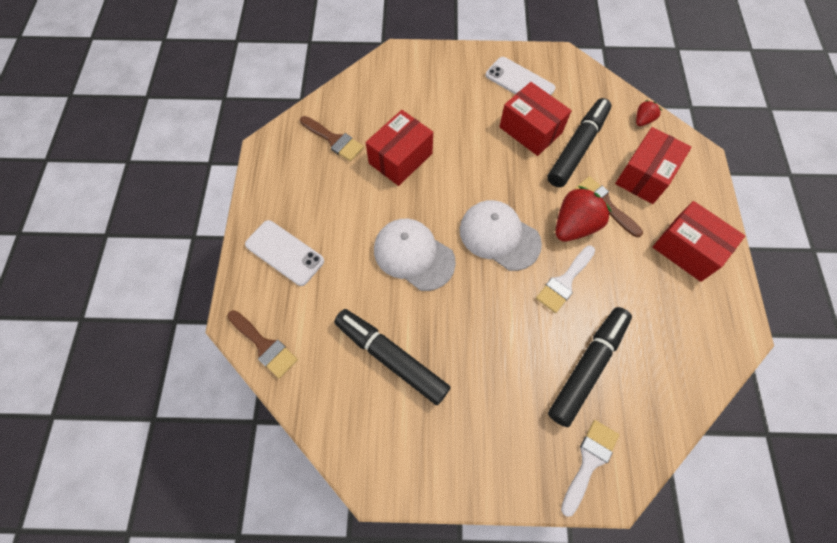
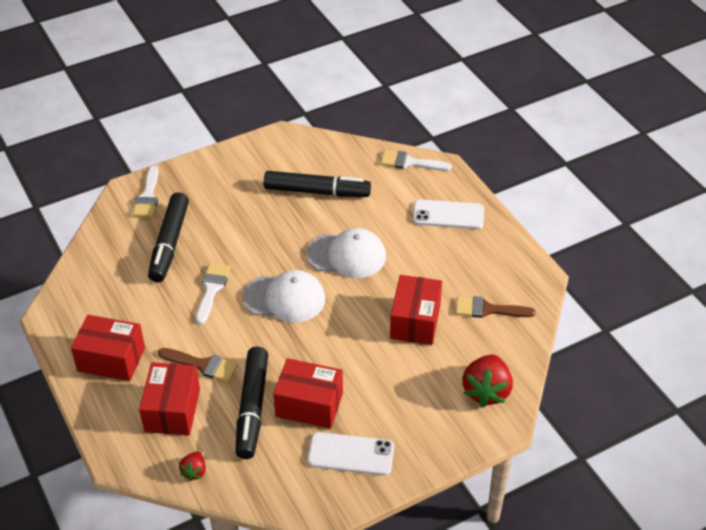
camera: 150 degrees right, 20 degrees down
(264, 346) = (410, 162): brown brush -> white brush
(574, 225) = (222, 335): red strawberry -> red strawberry (486, 391)

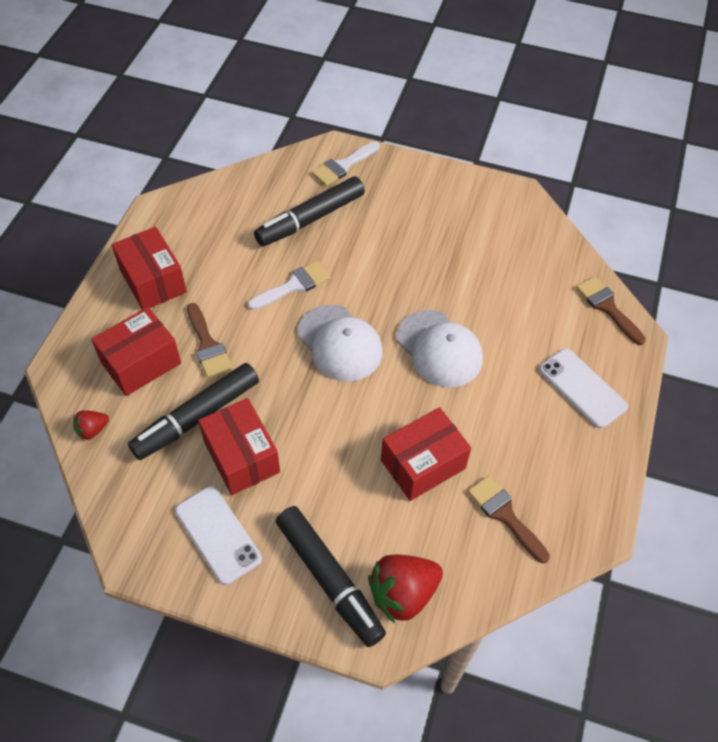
camera: 45 degrees right, 10 degrees up
(317, 191) = (486, 268): black marker -> black marker (329, 579)
(410, 162) = (607, 307): white brush -> brown brush

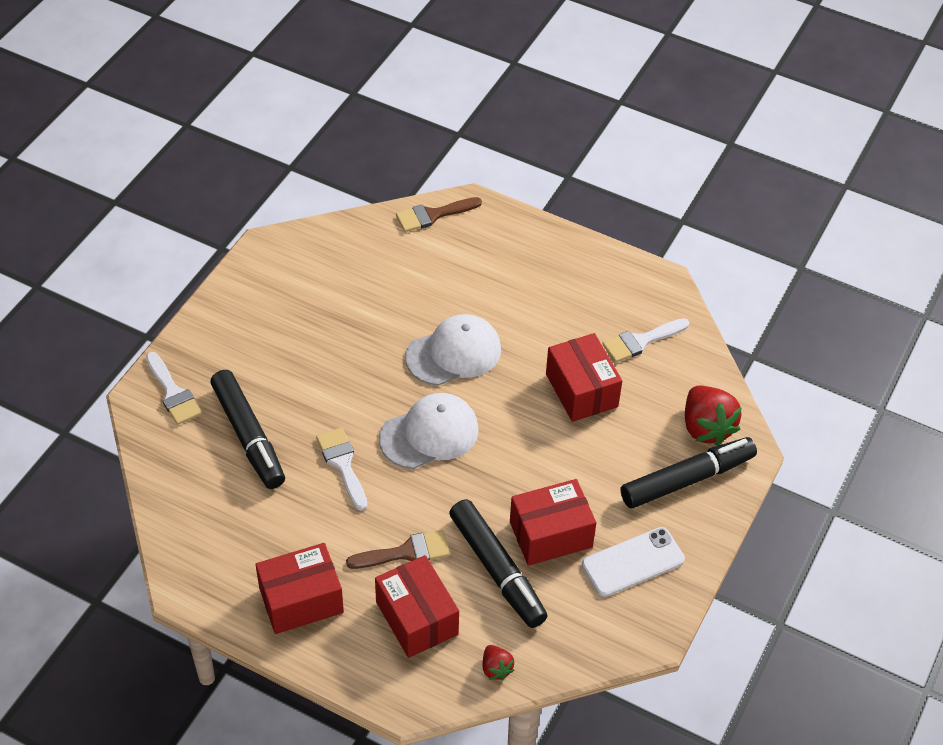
camera: 80 degrees left, 5 degrees down
(505, 515) = (641, 341): brown brush -> white brush
(582, 388) = (520, 257): white phone -> none

